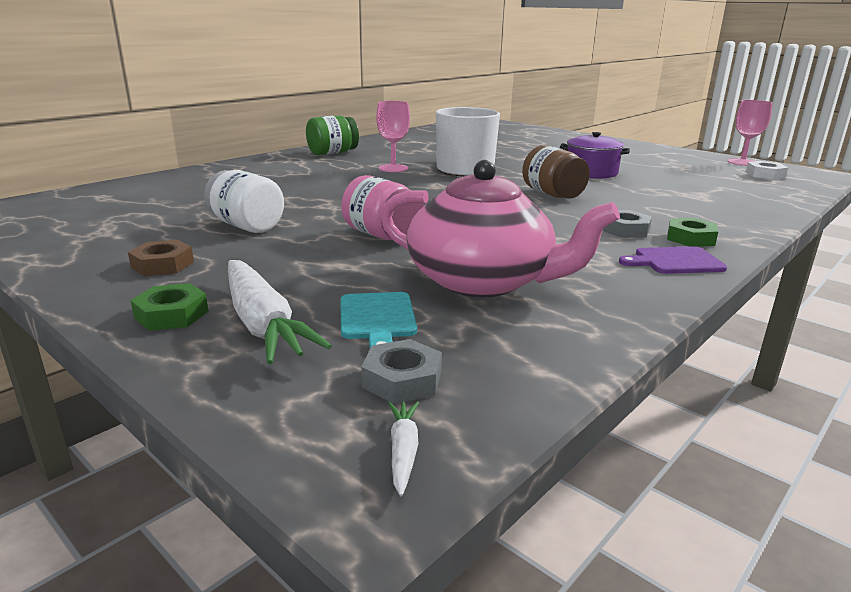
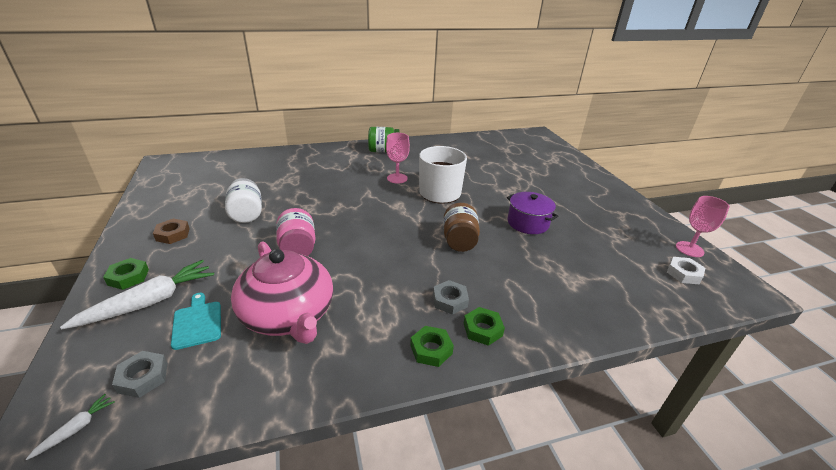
camera: 30 degrees right, 10 degrees up
(263, 324) = (150, 302): white carrot -> white carrot turned 135 degrees counterclockwise
(377, 318) = (197, 322): turquoise cutting board -> turquoise cutting board turned 135 degrees clockwise
(675, 261) = (431, 349): purple cutting board -> green nut

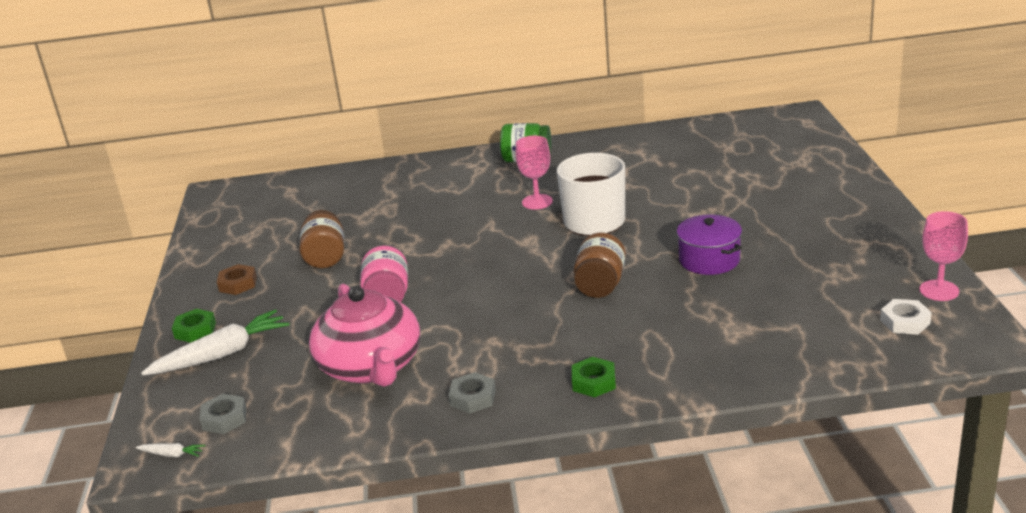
camera: 15 degrees right, 5 degrees down
(76, 428) = (172, 454): white carrot -> white carrot turned 60 degrees clockwise
(197, 322) = (273, 373): turquoise cutting board -> none
(246, 214) = (325, 257): white jar -> brown jar
(431, 349) = (526, 400): green nut -> none
(450, 300) = (564, 353): grey nut -> grey nut (473, 398)

